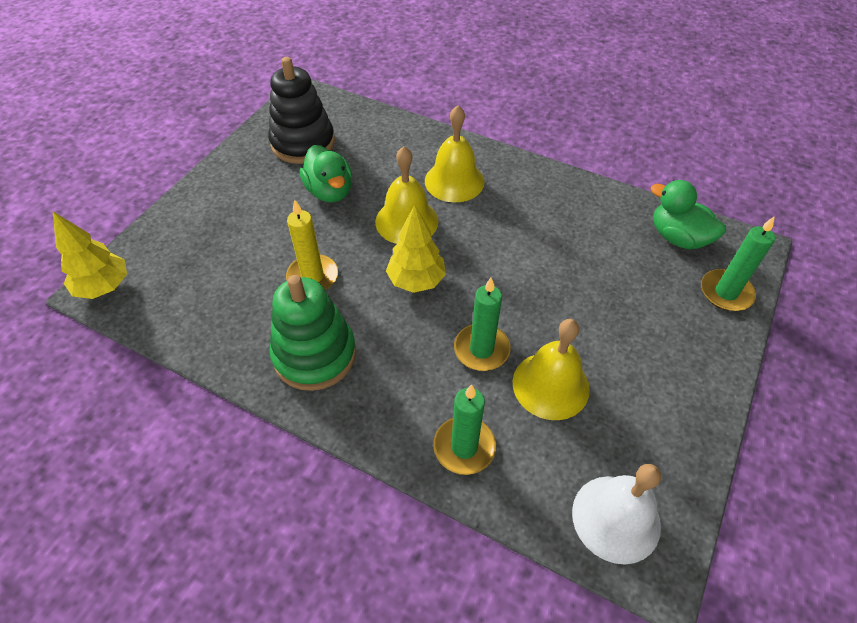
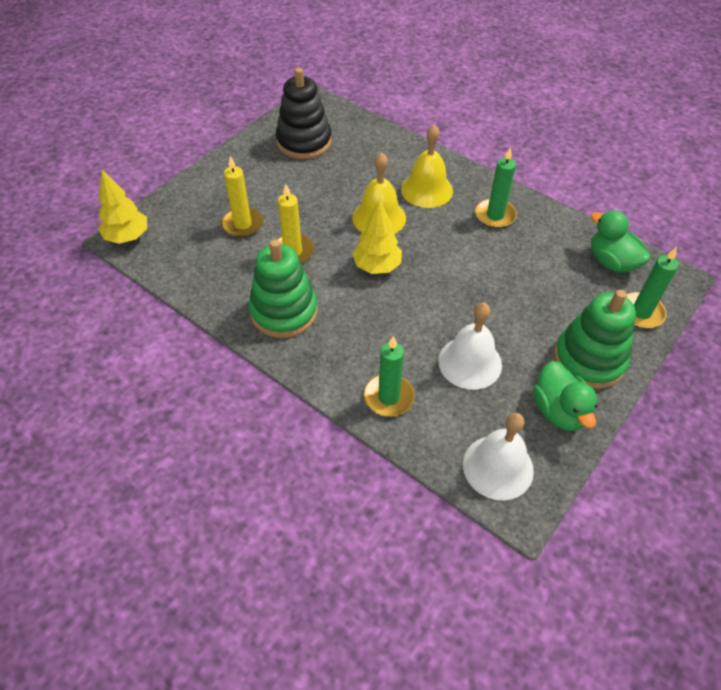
camera: 10 degrees right, 0 degrees up
(246, 251) = (243, 224): none -> yellow candle
(330, 191) = (319, 185): green duck -> green duck (559, 410)
(481, 349) = (419, 327): green candle -> green candle (495, 215)
(550, 385) = (470, 362): yellow bell -> white bell
(685, 359) = (589, 359): none -> green stacking toy

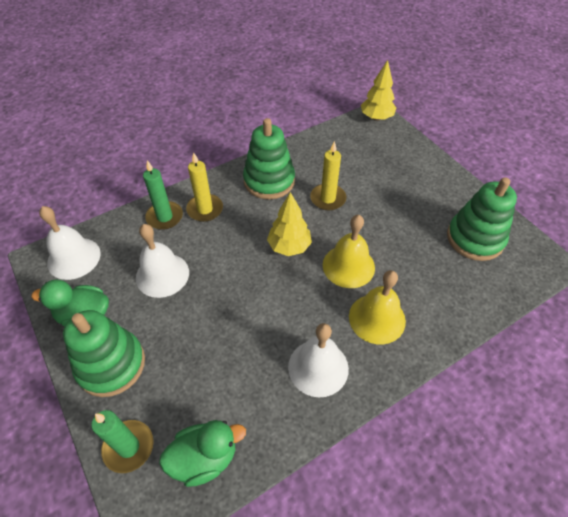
camera: 110 degrees right, 0 degrees up
(243, 224) = (370, 176): yellow candle -> yellow candle (205, 209)
(304, 142) = (475, 238): black stacking toy -> green stacking toy
(495, 215) = (318, 367): green candle -> white bell

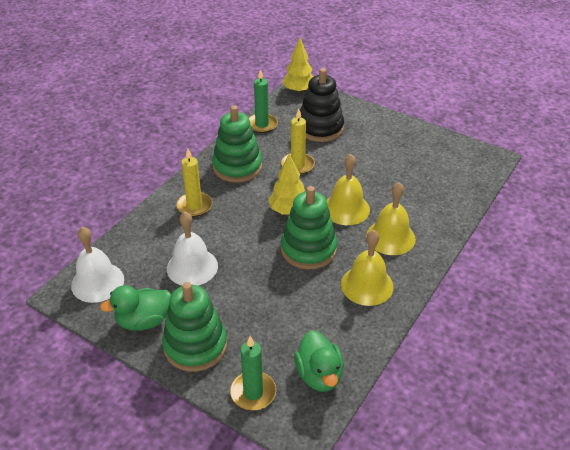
camera: 25 degrees left, 10 degrees down
(164, 217) = (161, 223): green candle -> green candle (262, 125)
(204, 458) = (319, 375): green duck -> green duck turned 120 degrees clockwise
(318, 367) = (367, 285): white bell -> yellow bell
(374, 165) = (320, 128): none -> black stacking toy
(475, 238) = (431, 158): green stacking toy -> green stacking toy (308, 249)

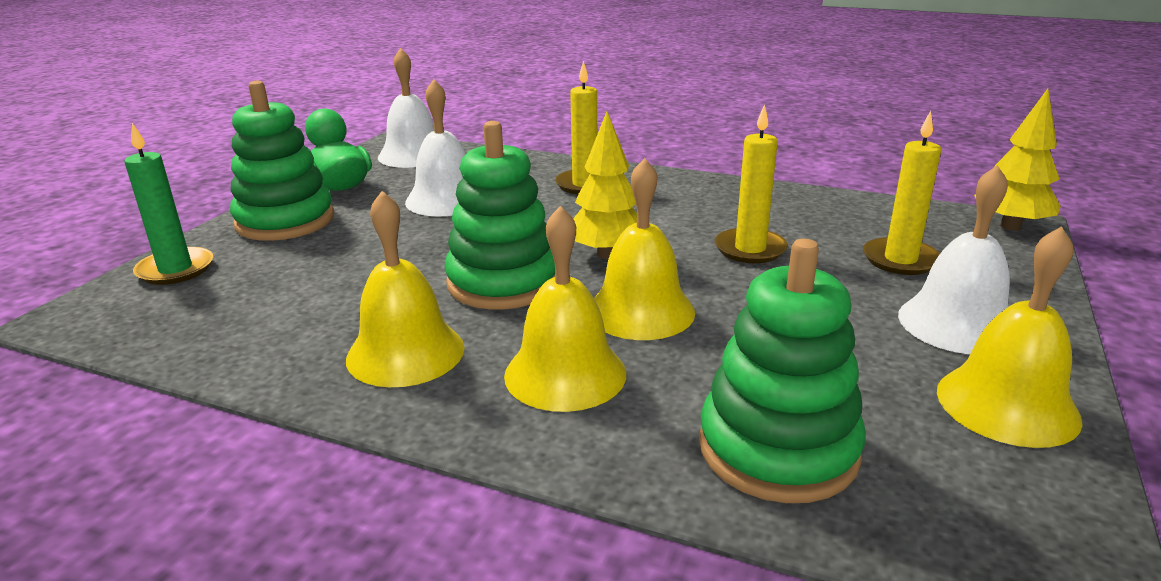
camera: 80 degrees right, 15 degrees down
(237, 167) = (704, 201): green stacking toy -> green stacking toy (778, 449)
(262, 125) = (848, 206): green candle -> none
(319, 375) = (184, 320): green duck -> none
(320, 128) = (900, 260): black stacking toy -> yellow candle
(372, 132) = (957, 323): none -> white bell
(422, 140) = (1007, 404): none -> yellow bell

